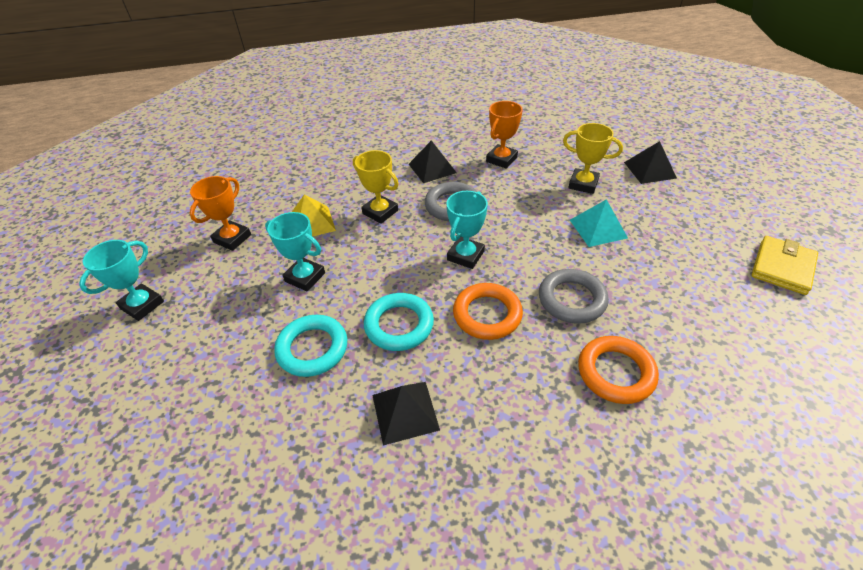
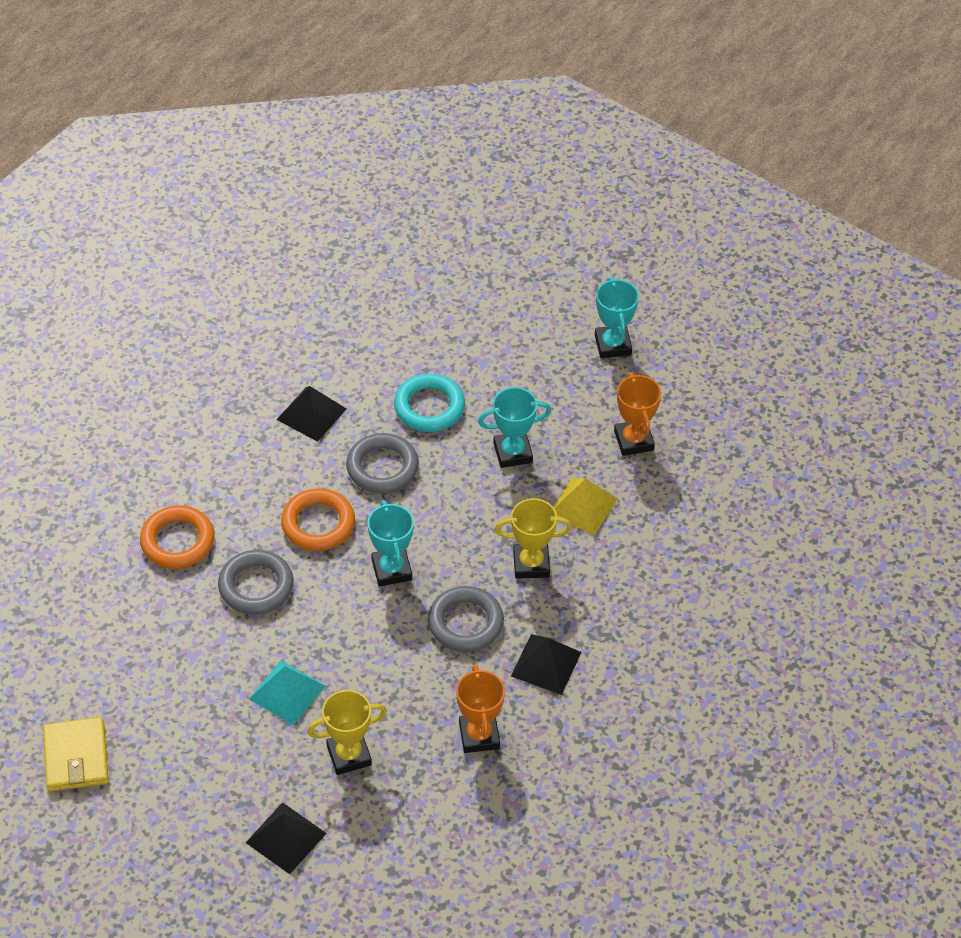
camera: 135 degrees right, 5 degrees up
(399, 325) = (382, 467): turquoise ring -> grey ring

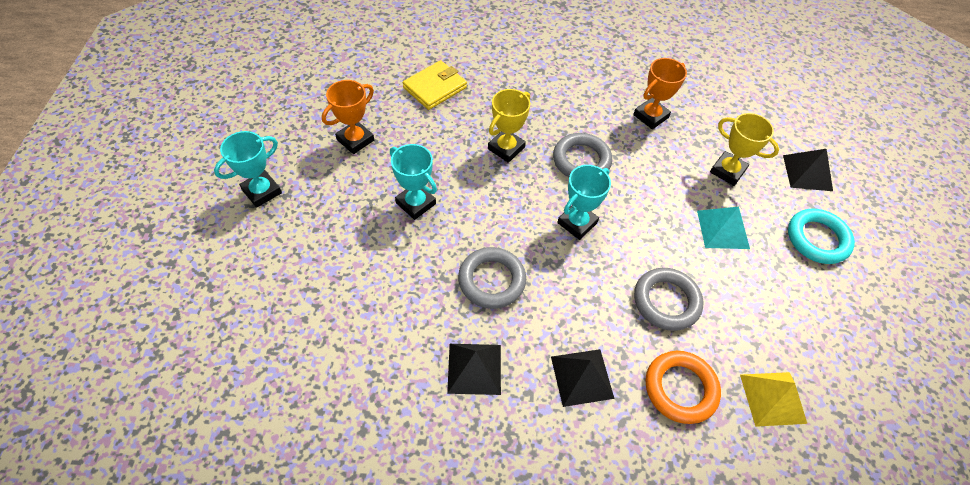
camera: 125 degrees left, 5 degrees up
(76, 757) = (898, 328): yellow wallet -> yellow wallet (435, 88)
(318, 524) = (578, 293): orange ring -> none
(429, 407) = (406, 281): turquoise ring -> turquoise ring (817, 239)
(531, 564) = (506, 148): yellow trophy -> yellow trophy turned 75 degrees clockwise
(546, 664) = (573, 108): black pyramid -> black pyramid (581, 377)
(583, 506) = (435, 143): yellow pyramid -> yellow pyramid (773, 398)

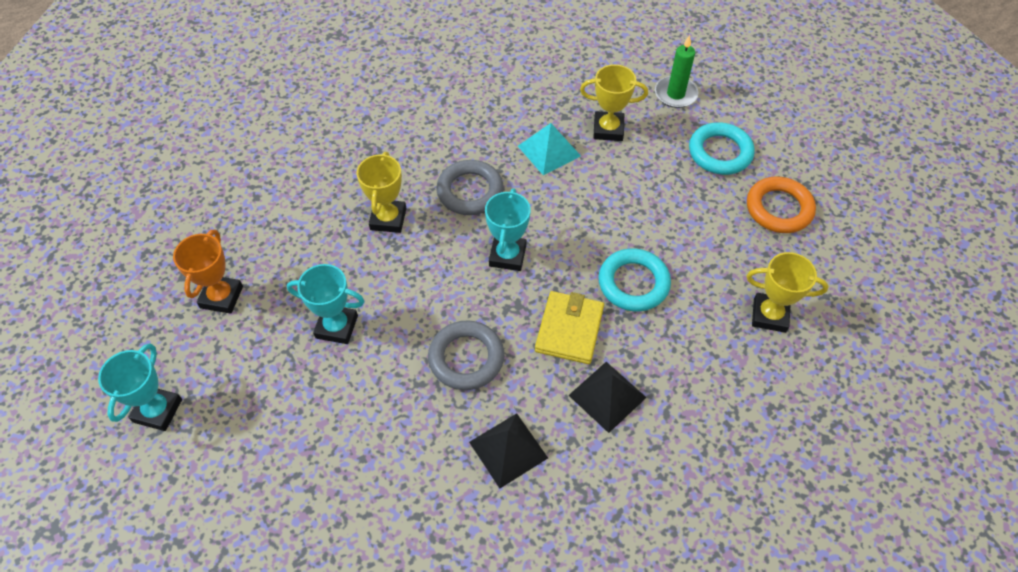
camera: 30 degrees left, 0 degrees up
(435, 88) = (267, 194): yellow wallet -> yellow wallet (569, 329)
(650, 116) = (505, 111): orange trophy -> none
(666, 301) = (633, 283): grey ring -> turquoise ring
(680, 388) = (694, 354): orange ring -> orange ring (779, 208)
(723, 229) = (638, 187): turquoise pyramid -> turquoise pyramid (549, 150)
(773, 398) = (769, 315): yellow pyramid -> yellow trophy
(807, 173) = (675, 94): black pyramid -> green candle

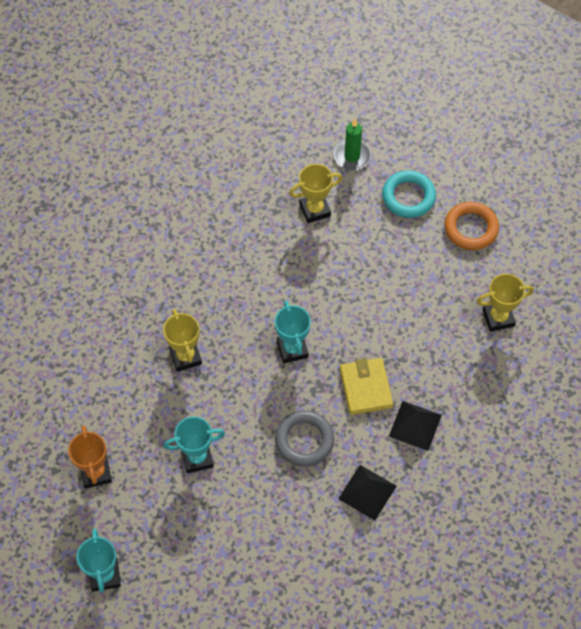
camera: 25 degrees left, 5 degrees up
(470, 191) = (235, 307): grey ring -> none
(549, 150) = (278, 247): turquoise pyramid -> none
(633, 283) = (394, 333): turquoise ring -> none

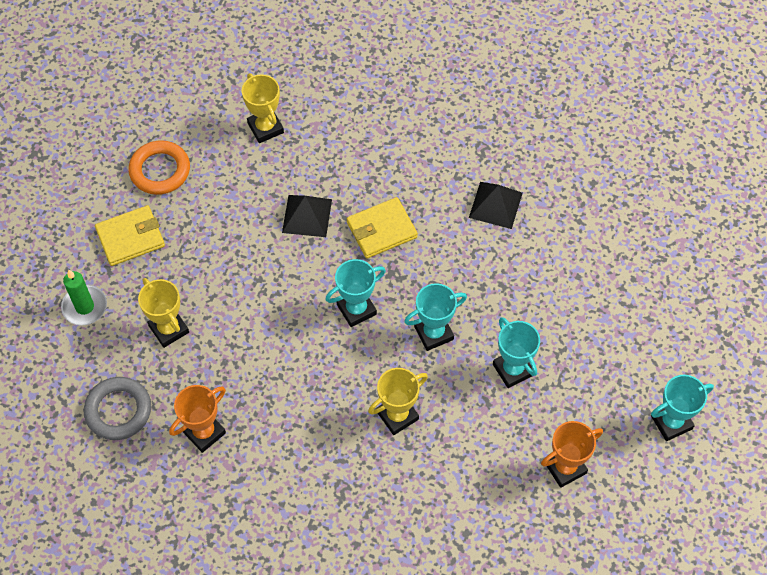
camera: 105 degrees left, 0 degrees up
(217, 218) = (204, 432): none -> orange trophy
(251, 404) = (433, 333): none -> turquoise trophy
(304, 440) = (459, 273): grey ring -> grey ring (118, 410)
(408, 197) = (130, 237): turquoise ring -> yellow wallet
(415, 425) = (410, 178): black pyramid -> black pyramid (307, 216)

